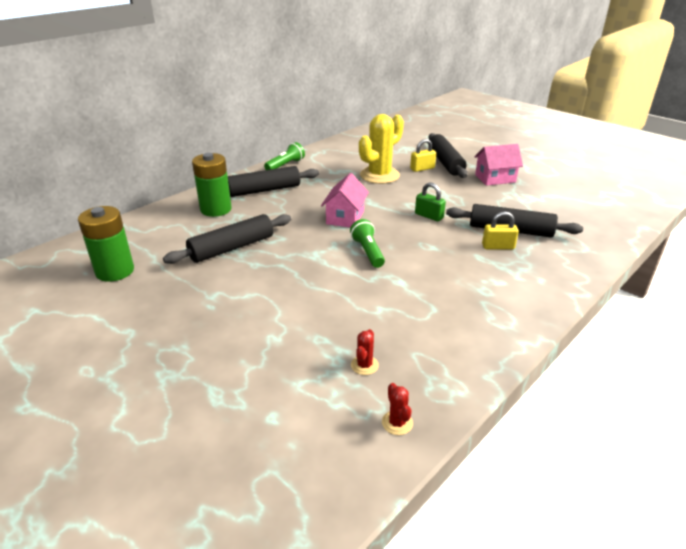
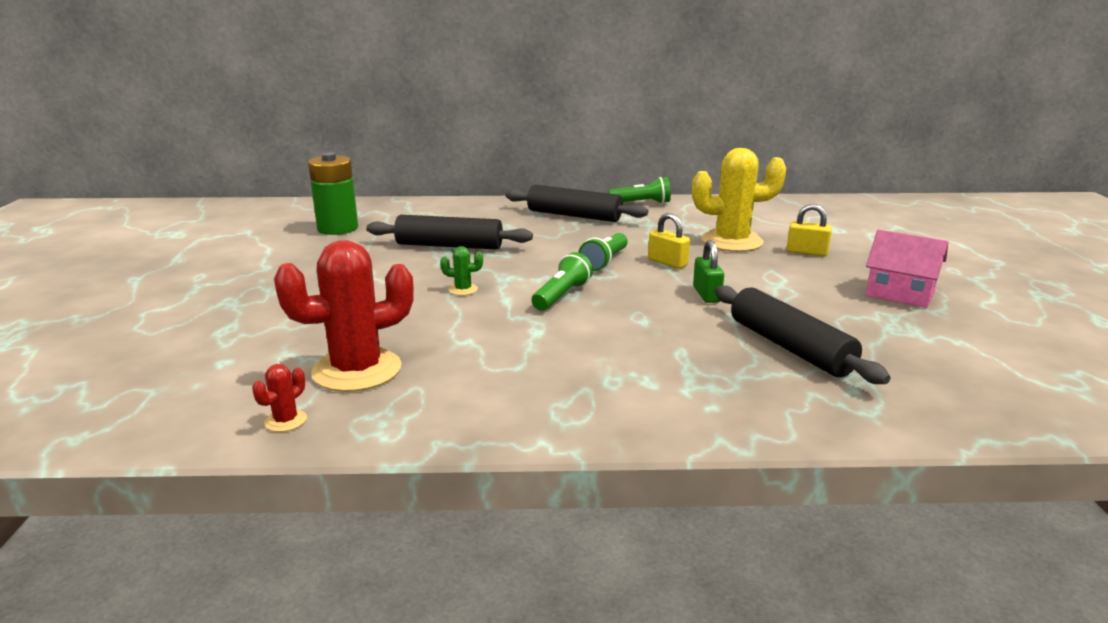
camera: 45 degrees right, 10 degrees down
(216, 209) = (498, 216): green battery -> none
(308, 276) = (463, 290): none -> green cactus
(345, 217) = (605, 262): pink house -> green flashlight
(364, 365) = (357, 370): red cactus -> red cactus, size x2.40
(445, 162) = (858, 256): black rolling pin -> none
(498, 247) = (730, 354): yellow padlock -> yellow padlock (667, 262)

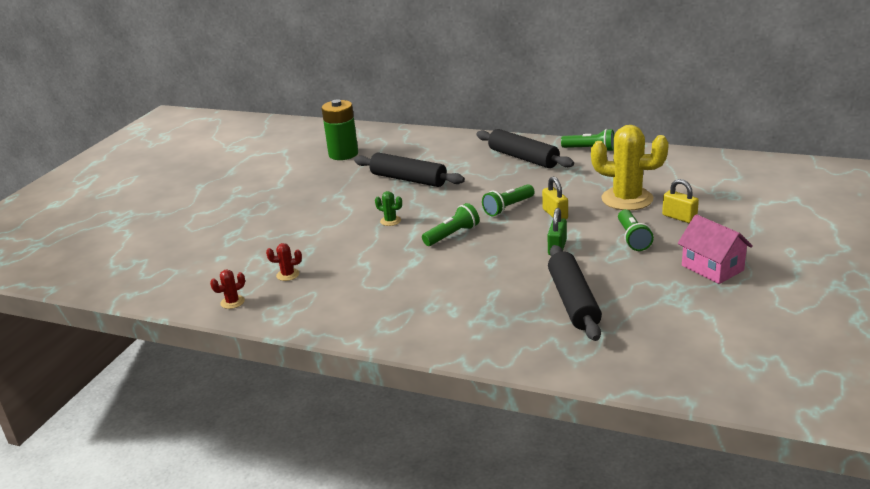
camera: 25 degrees right, 5 degrees up
(357, 370) = (288, 275): red cactus -> red cactus, size x0.42
(781, 276) = (632, 238): none -> green flashlight

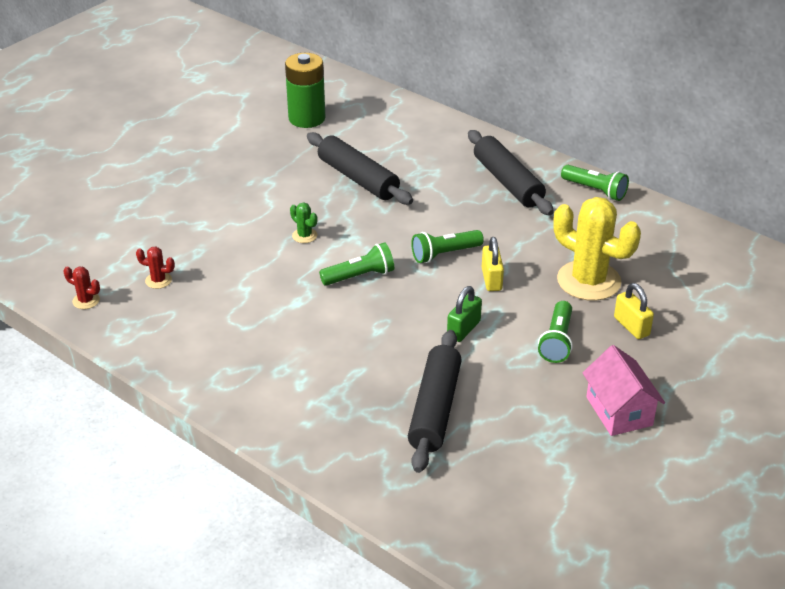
camera: 15 degrees right, 10 degrees up
(232, 302) = (86, 301): red cactus -> red cactus turned 45 degrees clockwise

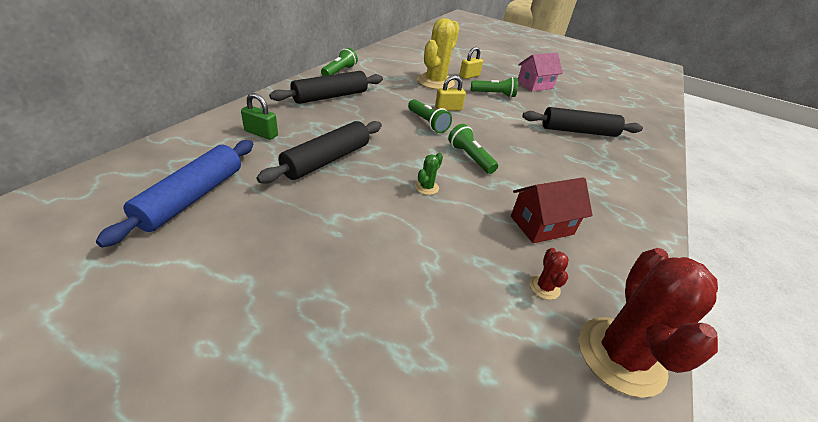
camera: 105 degrees left, 0 degrees up
(86, 301) = (620, 355): red cactus -> red cactus, size x2.40
(232, 301) = (541, 225): none -> red house
(307, 118) = (192, 197): green battery -> blue rolling pin
(463, 329) = (503, 120): green padlock -> green padlock (261, 133)

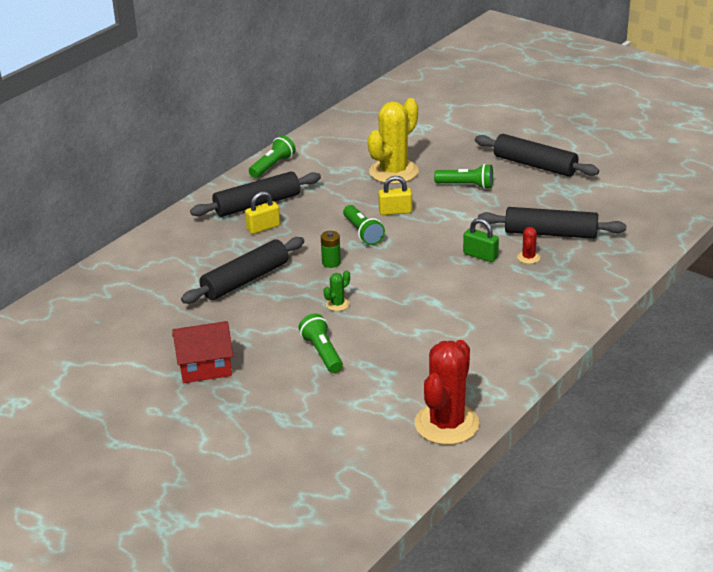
camera: 15 degrees right, 5 degrees down
(192, 197) = (129, 317): blue rolling pin -> none
(261, 133) = (182, 254): green padlock -> green padlock (480, 255)
(408, 147) = (331, 262): none -> green battery
(469, 76) = (445, 157): yellow padlock -> yellow padlock (263, 227)
(470, 158) = (395, 272): green flashlight -> green flashlight (322, 353)
(534, 85) = (535, 165): pink house -> black rolling pin
(541, 225) = (437, 336): red house -> red house (205, 367)
(544, 287) = (411, 382): red cactus -> red cactus (528, 257)

